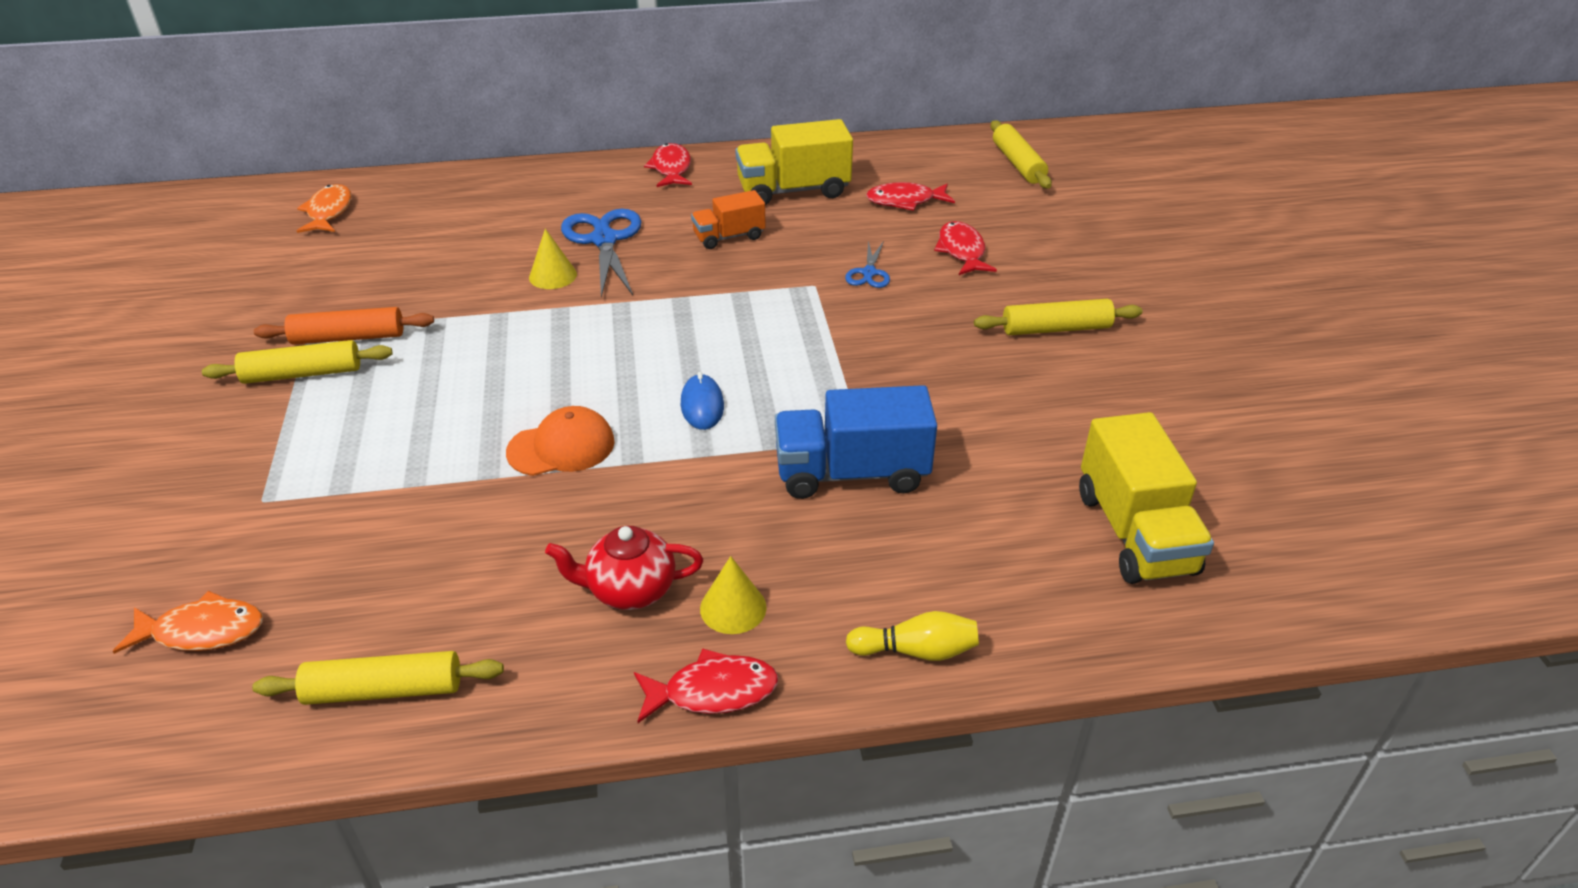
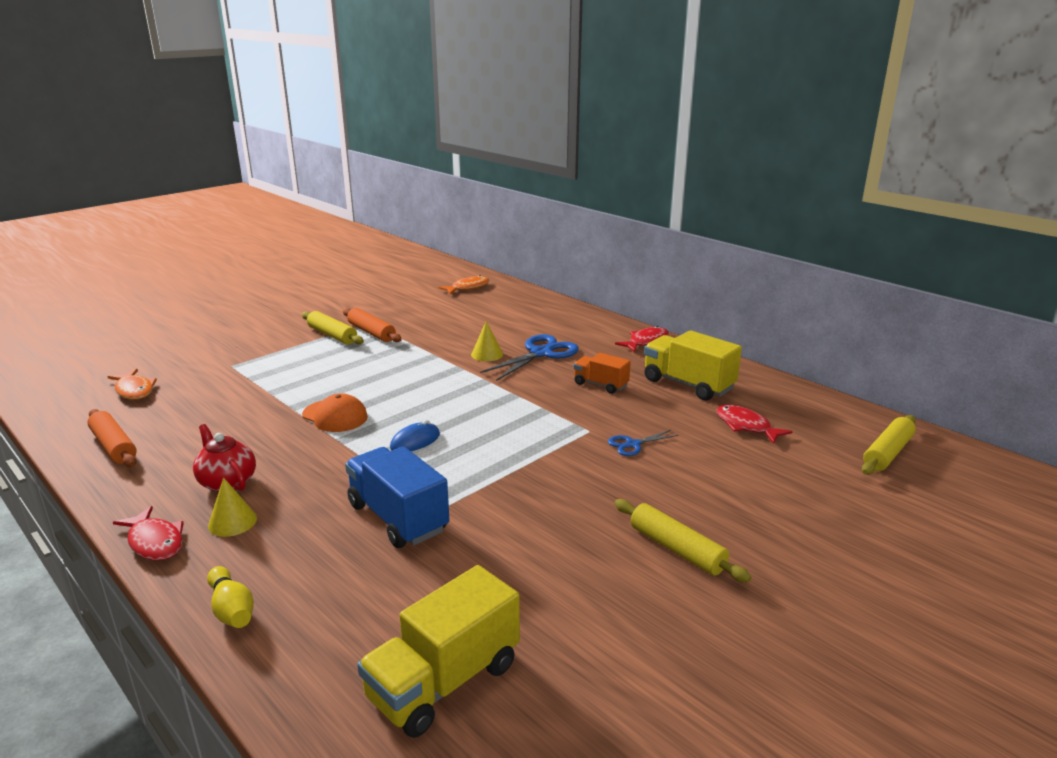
camera: 55 degrees right, 15 degrees down
(384, 690) = (113, 446): yellow rolling pin -> orange rolling pin
(962, 251) = (719, 471): red fish -> none

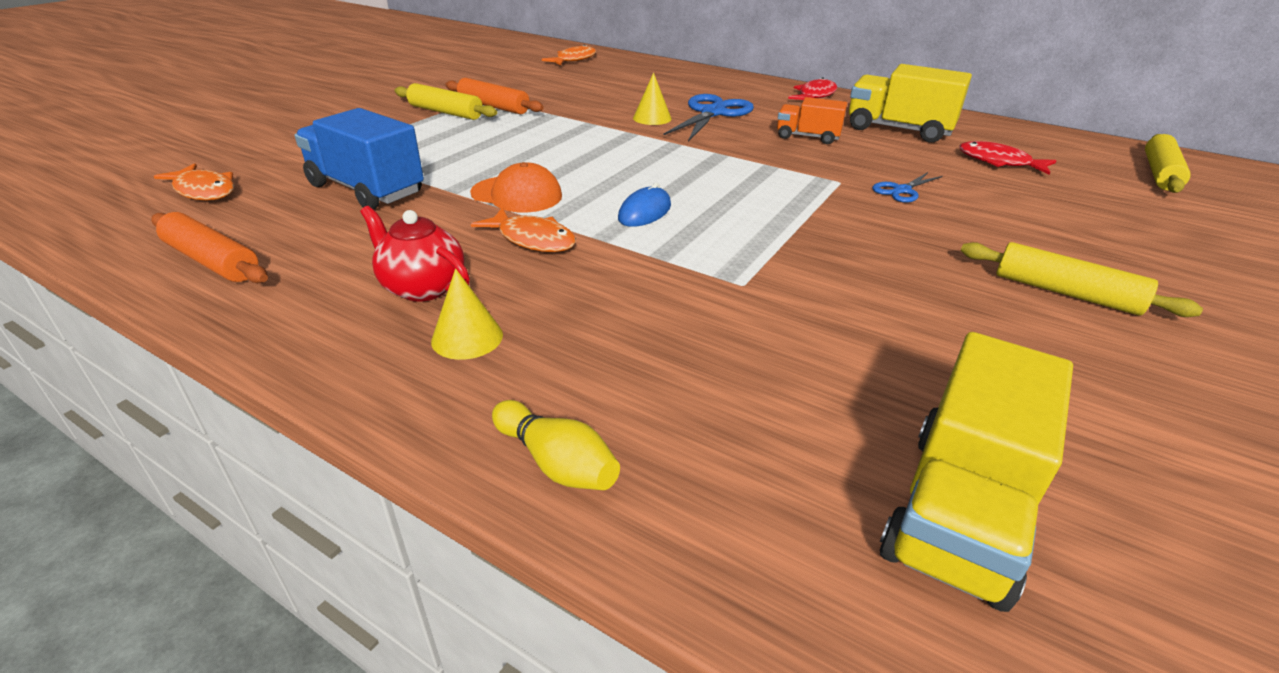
camera: 15 degrees left, 10 degrees up
(155, 542) = (361, 382): red fish -> none
(321, 454) = (532, 239): none -> orange fish
(397, 518) = (699, 302): blue truck -> blue truck (366, 189)

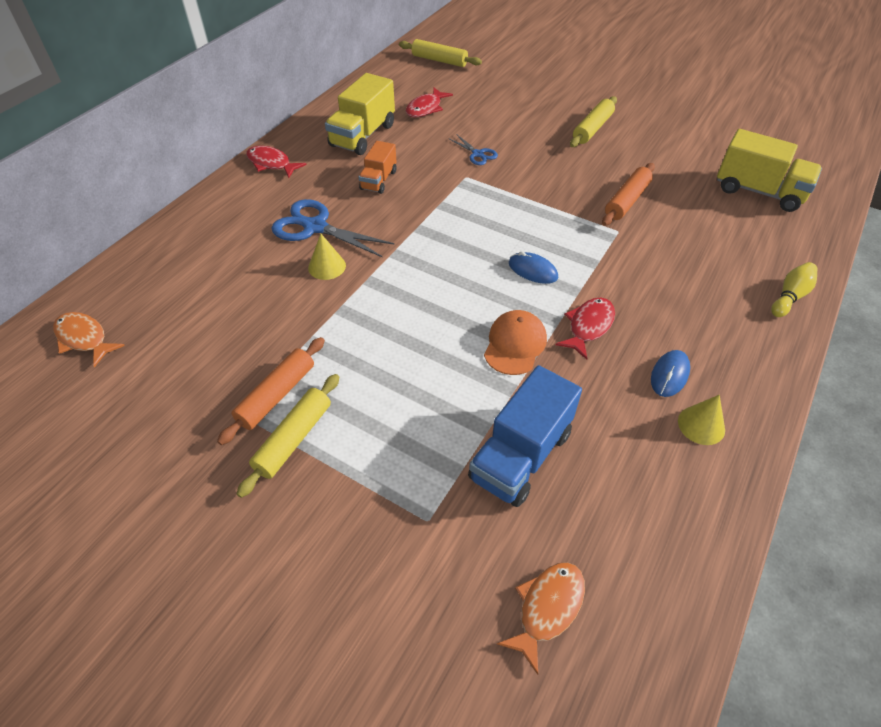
camera: 90 degrees left, 15 degrees up
(212, 261) = (677, 525): orange rolling pin -> orange rolling pin (627, 201)
(423, 287) = (669, 375): red teapot -> blue mouse
(467, 337) = (714, 342): yellow cone -> yellow cone (701, 425)
(532, 239) = (588, 326): orange fish -> red fish

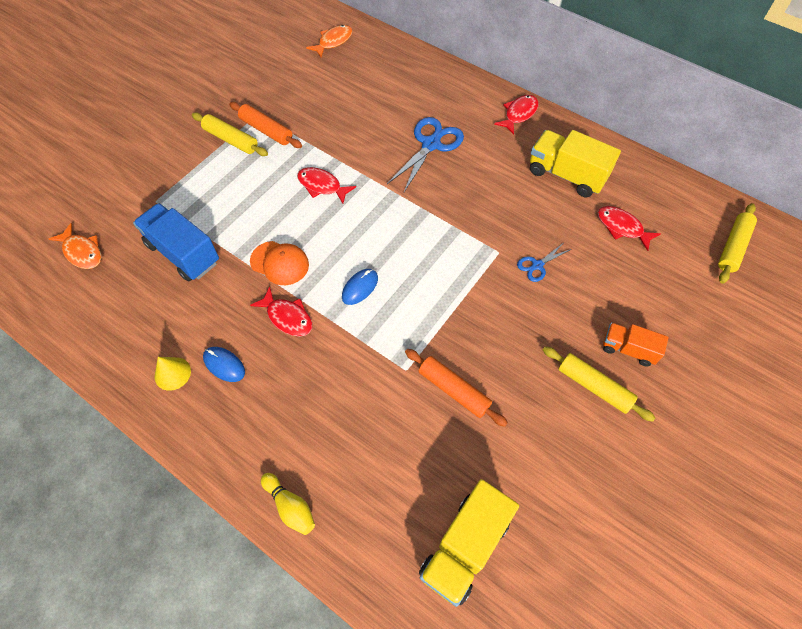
camera: 95 degrees right, 10 degrees up
(327, 266) = (383, 152): yellow cone -> none
(378, 180) = (493, 185): orange truck -> orange truck (628, 349)
(385, 319) = (322, 186): none -> red fish

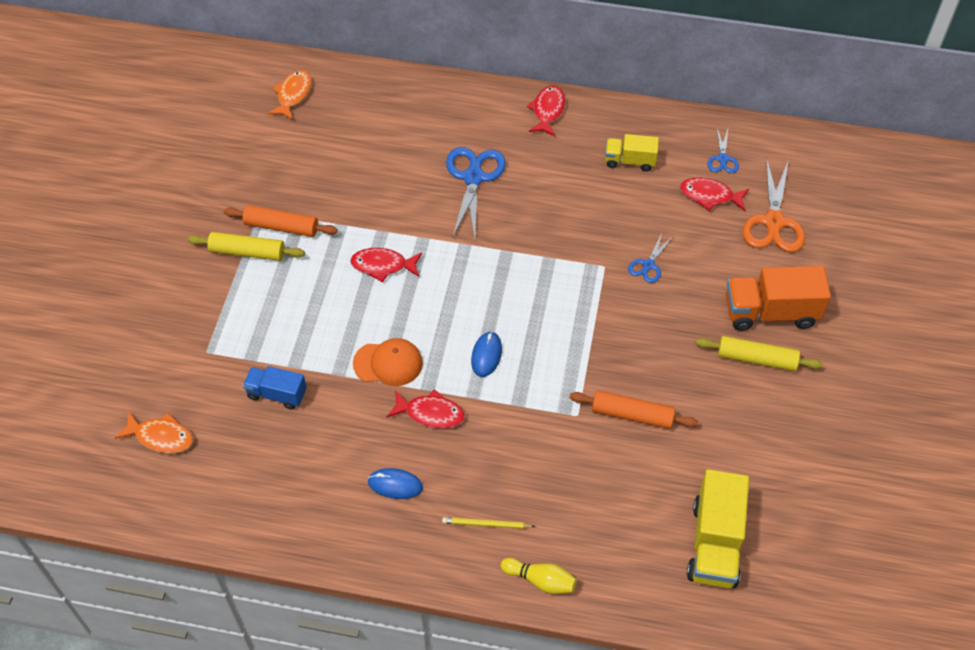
camera: 25 degrees left, 5 degrees down
(172, 373) = (347, 515): yellow cone -> none
(183, 253) = (277, 394): blue truck -> blue truck, size x0.60
(275, 433) = (486, 524): none -> yellow pencil
(566, 175) = (630, 161): yellow truck -> yellow truck, size x0.60
(628, 349) = (770, 312): orange truck -> orange truck, size x1.68
(649, 201) = (722, 159): none -> blue scissors
(670, 270) = (773, 222): none -> orange scissors
(733, 247) = (819, 177): yellow rolling pin -> none

